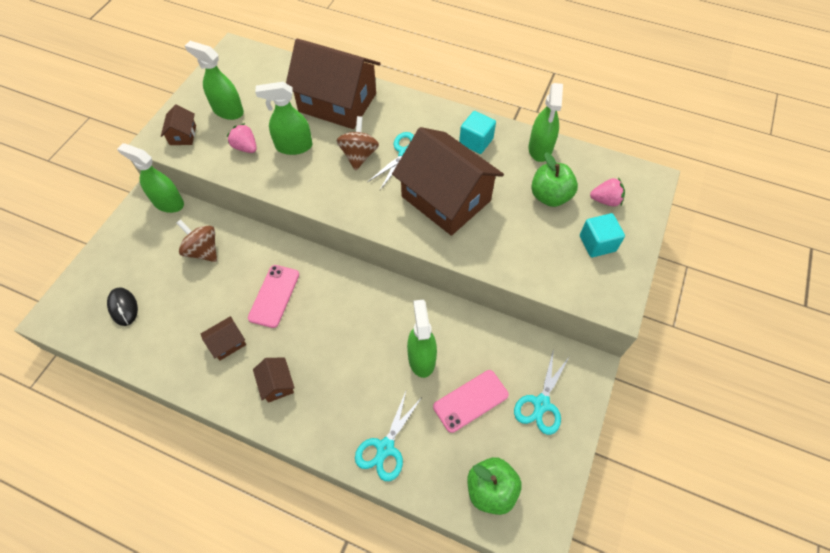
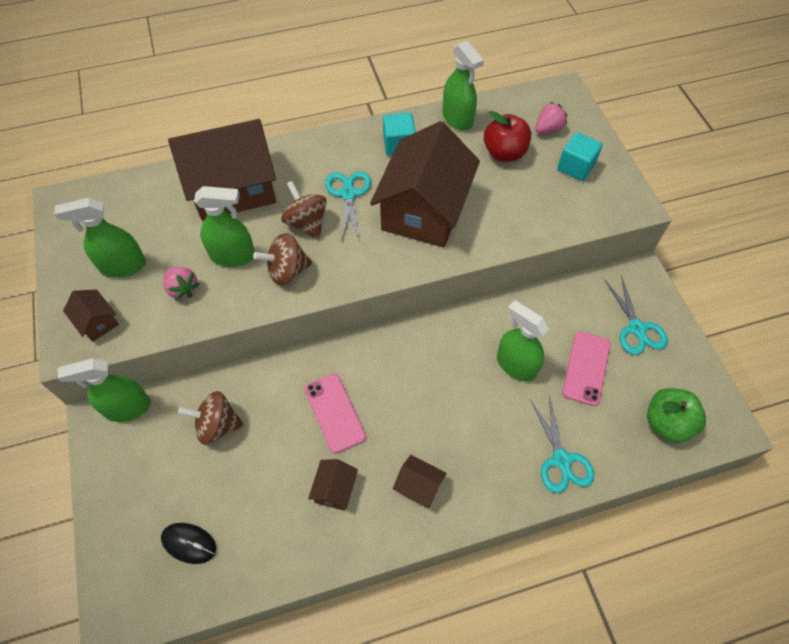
camera: 40 degrees left, 0 degrees up
(245, 147) = (183, 289): pink strawberry -> pink strawberry turned 135 degrees counterclockwise
(294, 146) = (233, 256): green spray bottle -> green spray bottle turned 135 degrees counterclockwise
(315, 178) = (287, 271): none -> brown spinning top
(446, 198) = (424, 210): brown house -> brown house turned 75 degrees counterclockwise
(550, 196) = (504, 153): green apple -> red apple

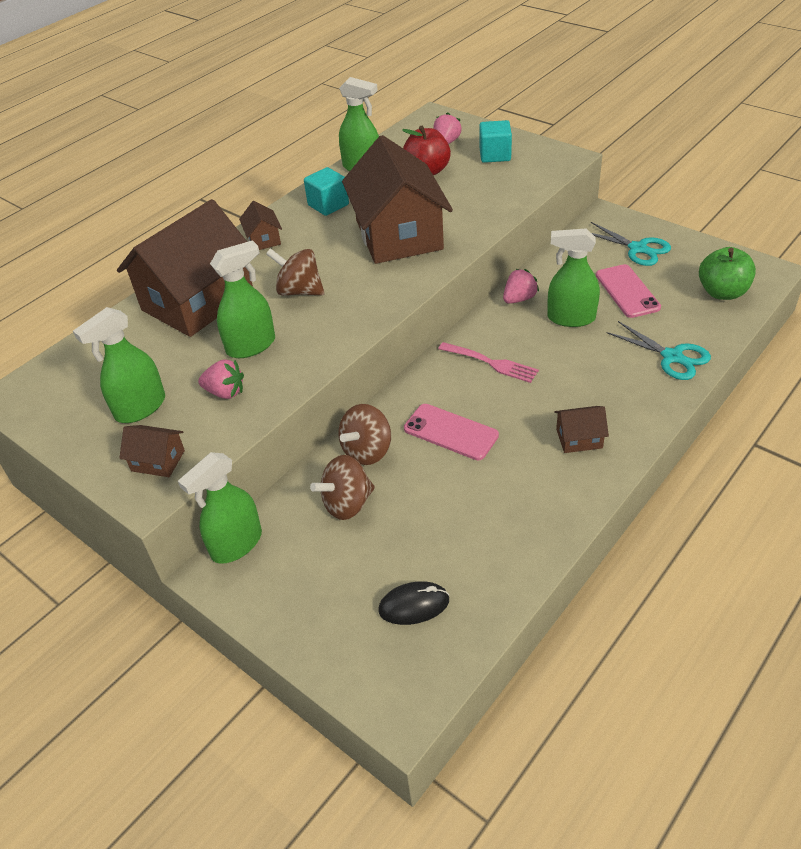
camera: 30 degrees left, 15 degrees down
(287, 271) = (317, 330): brown spinning top -> brown spinning top (367, 451)
(334, 489) = (509, 483): brown house -> brown house (263, 239)
(348, 194) = (317, 255): turquoise scissors -> none
(417, 368) = (491, 363): none -> pink fork
(493, 318) = (519, 299): none -> pink strawberry

